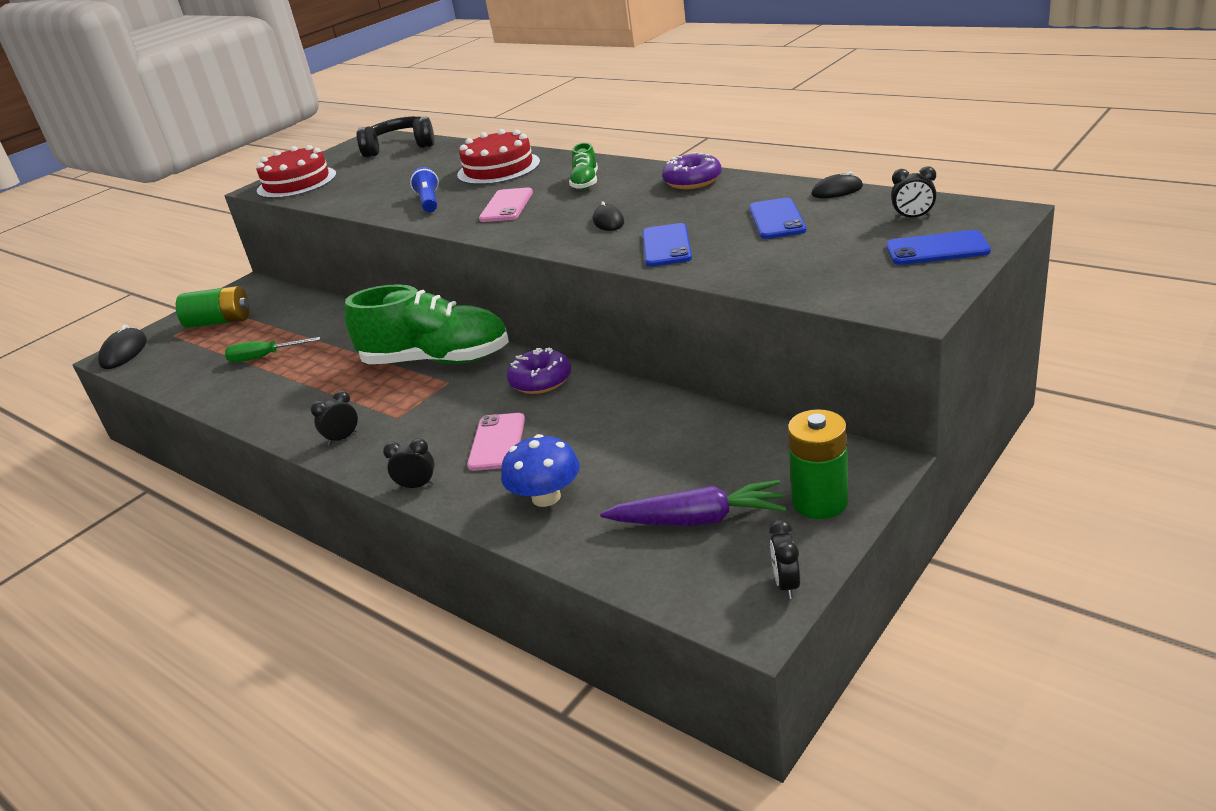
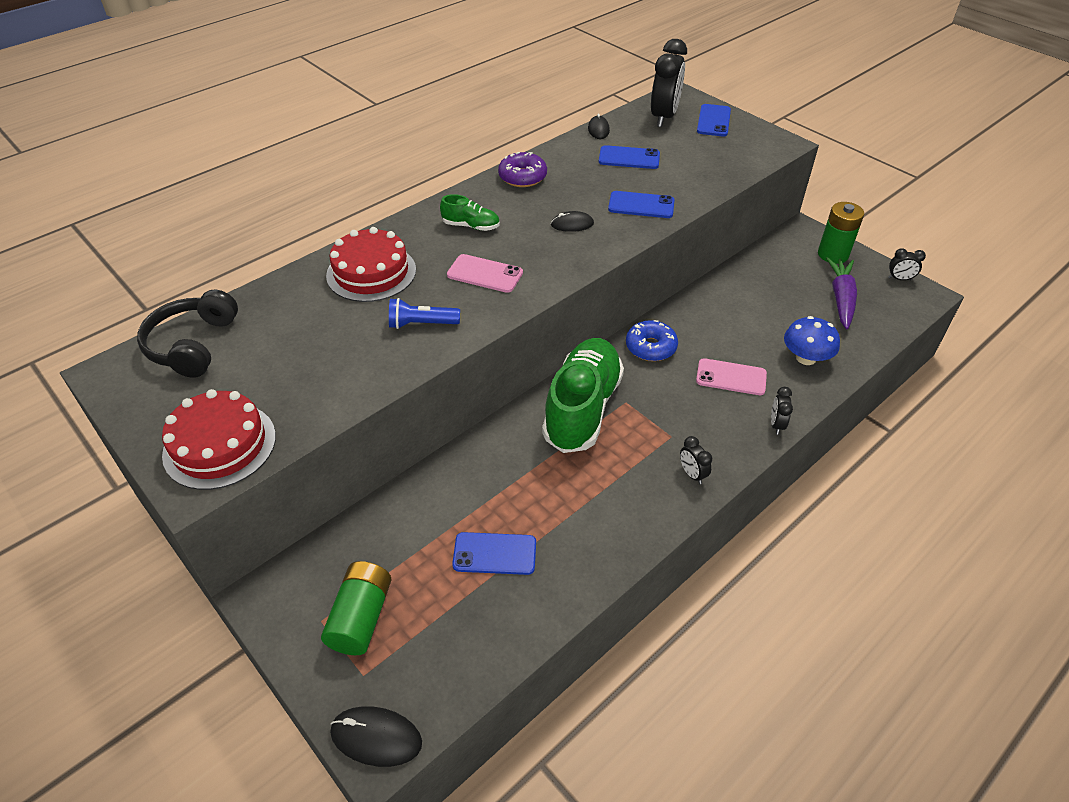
camera: 85 degrees left, 15 degrees up
(264, 357) = (494, 554): green screwdriver -> blue phone
(540, 380) = (650, 347): purple donut -> blue donut
(913, 217) = (664, 117): black clock -> black clock, size x2.13

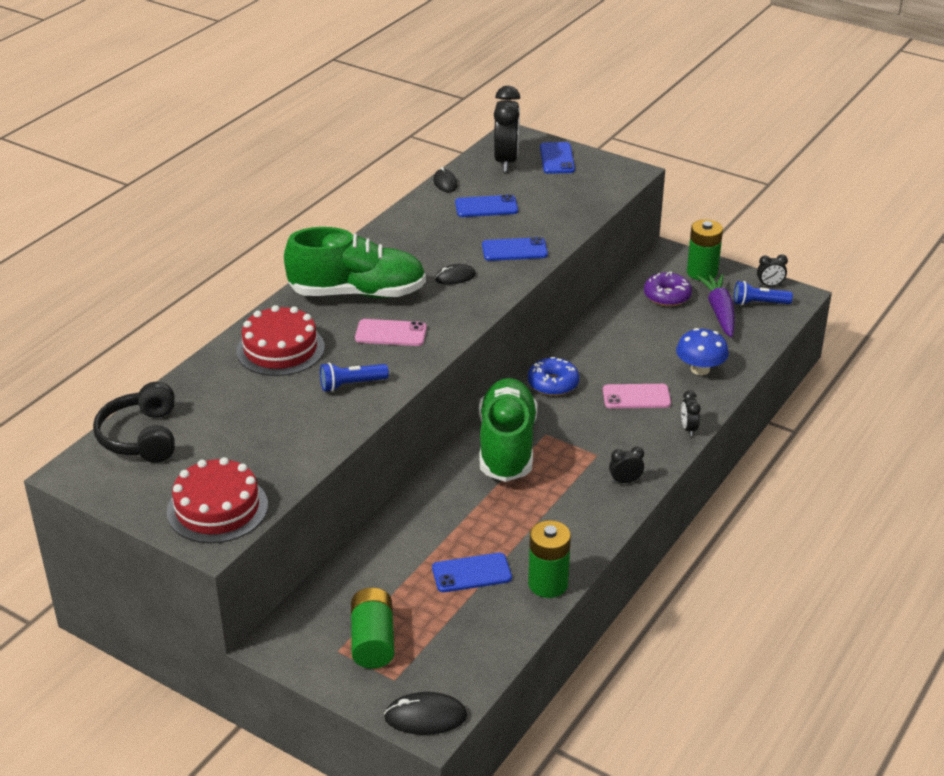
camera: 15 degrees left, 10 degrees down
(471, 226) = (357, 293): green shoe -> green shoe, size x2.28
(522, 177) = (388, 240): purple donut -> purple donut (667, 296)
(570, 587) = (548, 584): none -> green battery
(692, 474) = (625, 481): black clock -> black clock turned 120 degrees clockwise
(884, 296) = (758, 303): none -> blue flashlight

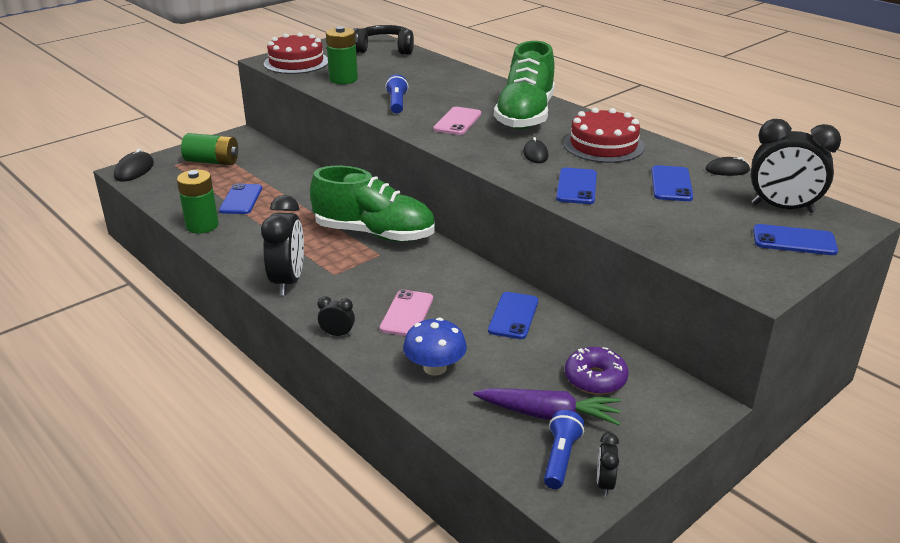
camera: 105 degrees right, 5 degrees down
(280, 349) = (458, 87): red cake -> red cake (603, 145)
(553, 384) = (452, 270): blue donut -> none
(608, 341) = (513, 316): none -> blue phone
(625, 481) = (288, 281): black clock -> black clock, size x2.13
(702, 272) = (648, 424): green battery -> green battery (343, 79)

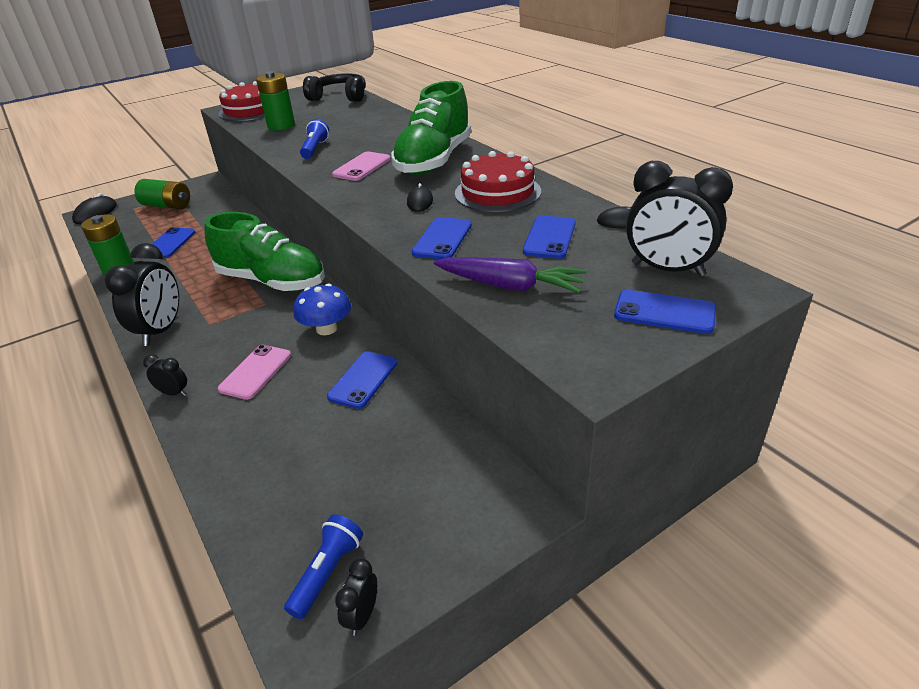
camera: 10 degrees right, 5 degrees up
(435, 368) = (250, 439): blue mushroom -> blue mushroom (326, 329)
(548, 415) = (342, 510): purple carrot -> purple carrot (510, 286)
(595, 379) = (415, 465): purple donut -> none

